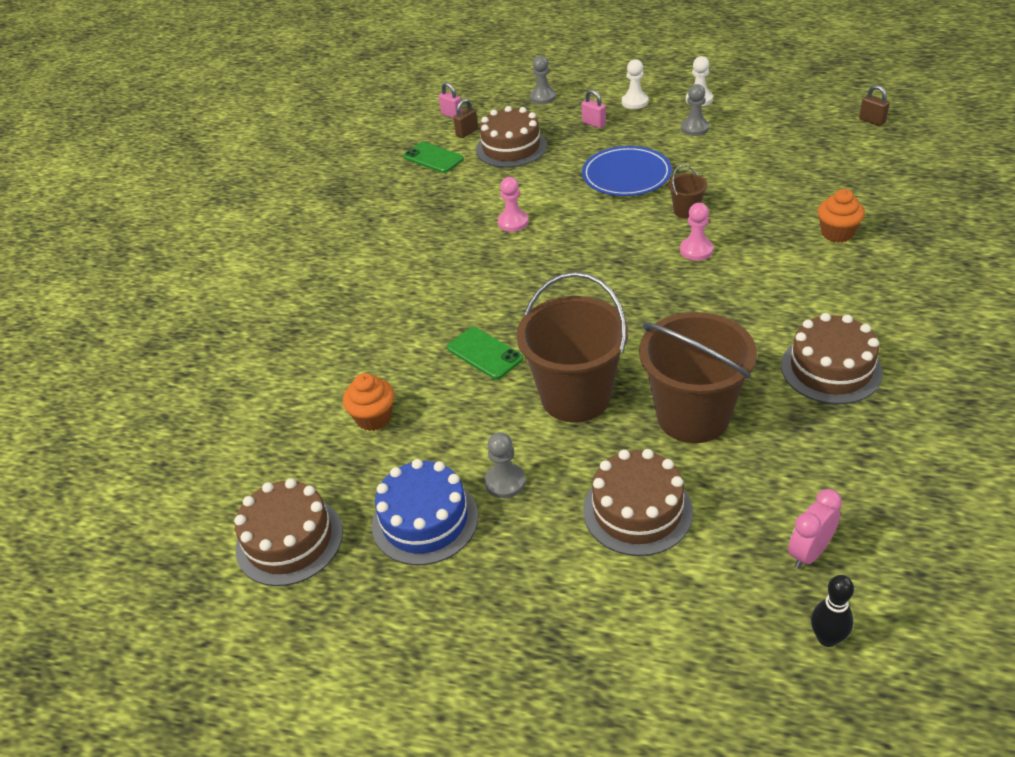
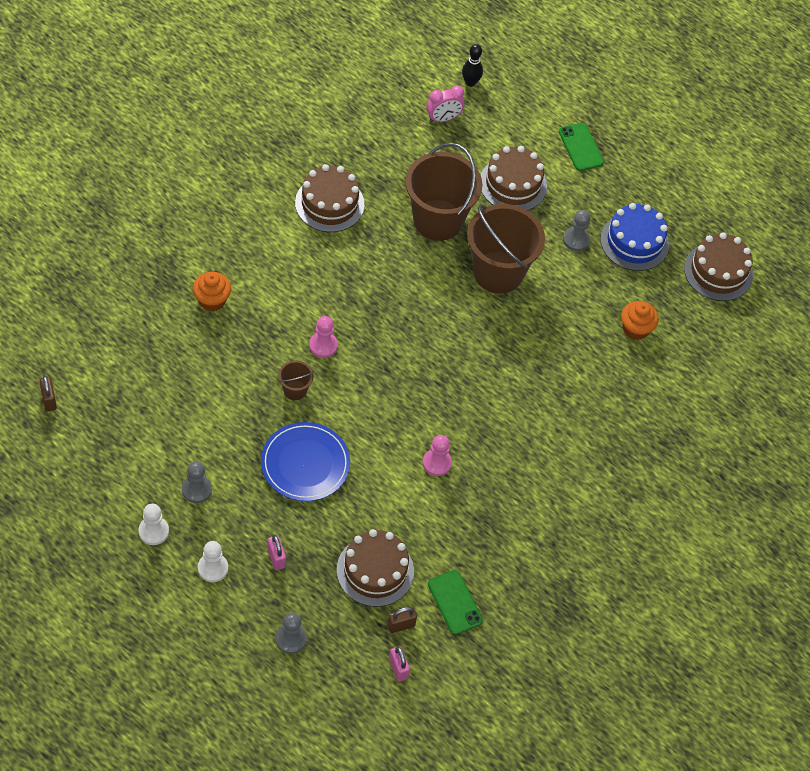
camera: 165 degrees left, 15 degrees up
(484, 353) = (536, 340): green phone -> green phone (581, 147)

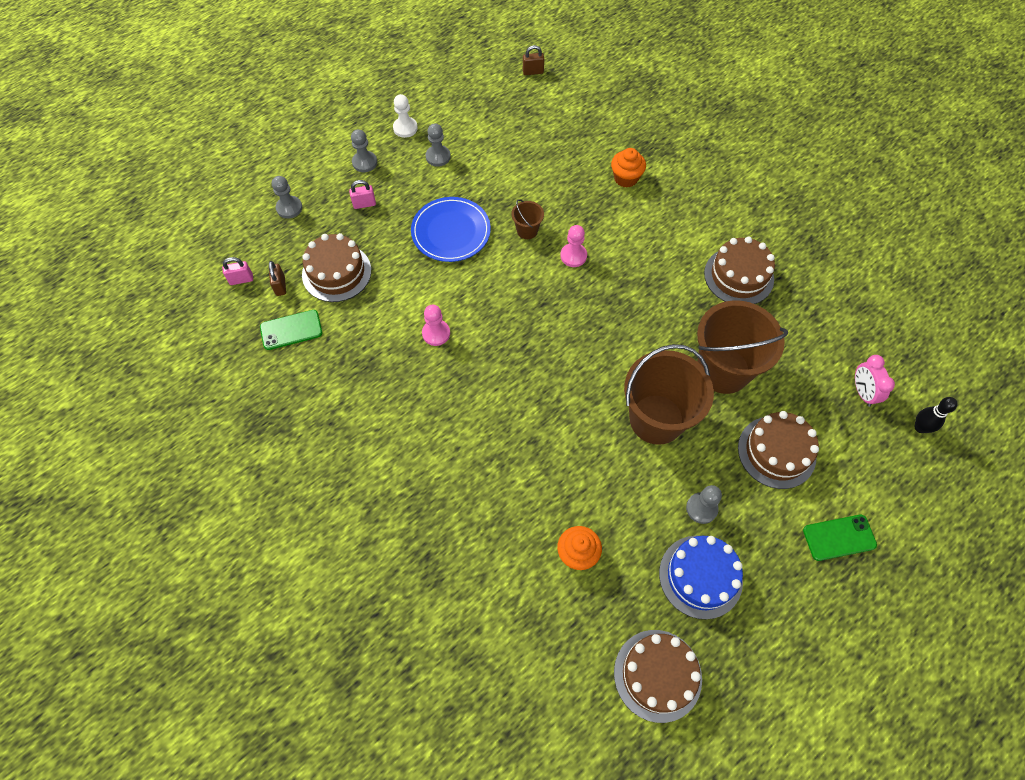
camera: 105 degrees right, 5 degrees up
(213, 568) = (364, 162): white pawn -> grey pawn

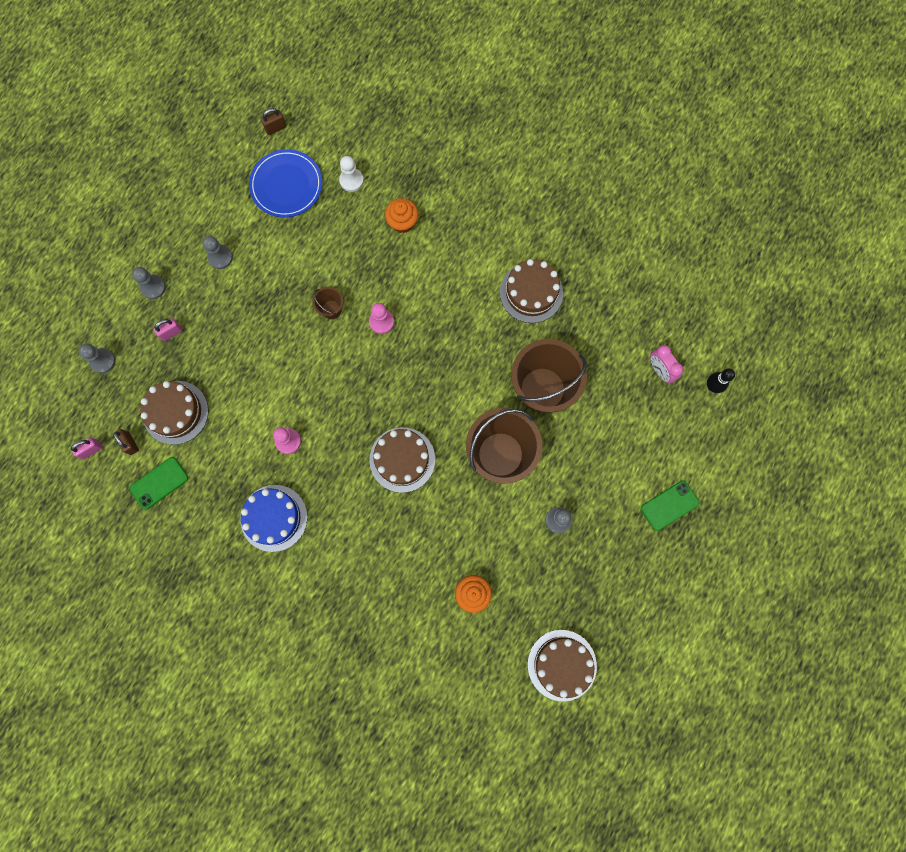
camera: 20 degrees left, 15 degrees up
(405, 128) = (176, 235): white pawn -> white pawn (351, 180)
(451, 231) = (263, 334): blue plate -> blue plate (286, 185)
(700, 576) = (572, 576): blue cake -> blue cake (274, 518)
(776, 452) = (604, 449): brown cake -> brown cake (402, 459)

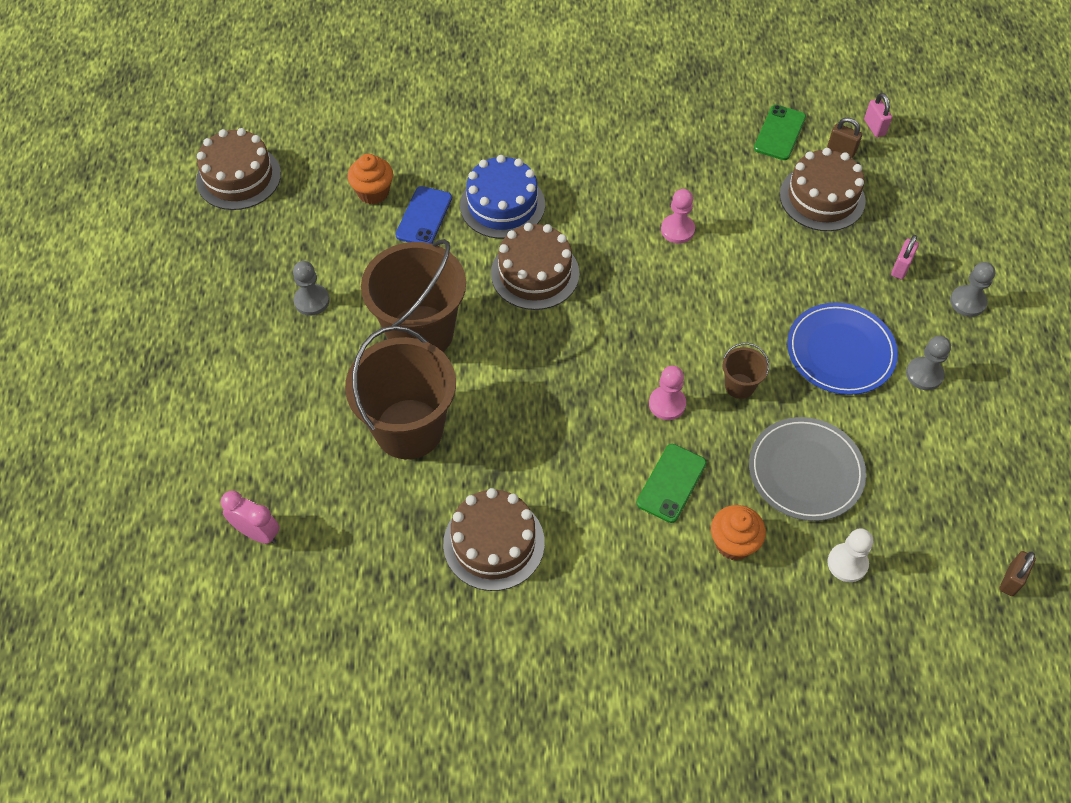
camera: 150 degrees right, 20 degrees down
(91, 450) = (874, 127): pink padlock -> pink padlock turned 45 degrees counterclockwise
(103, 361) = (945, 205): grey pawn -> none
(274, 518) = (635, 159): blue cake -> blue cake (502, 205)
(286, 185) = (926, 508): blue plate -> blue plate (840, 351)
(334, 239) = (805, 471): none -> grey plate
(449, 550) = (424, 216): none -> blue phone
(669, 505) = (176, 379): green phone -> green phone (671, 483)
(712, 386) = (172, 549): black bowling pin -> none

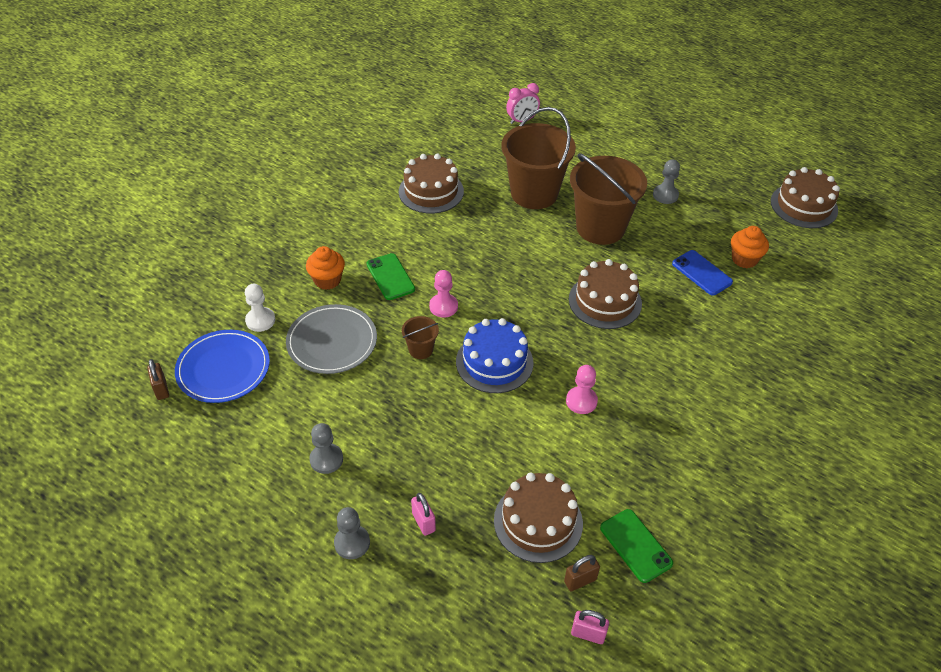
camera: 125 degrees right, 10 degrees down
(502, 205) = (683, 317): blue cake -> blue cake (494, 362)
(840, 351) = (392, 424): blue plate -> blue plate (223, 368)

